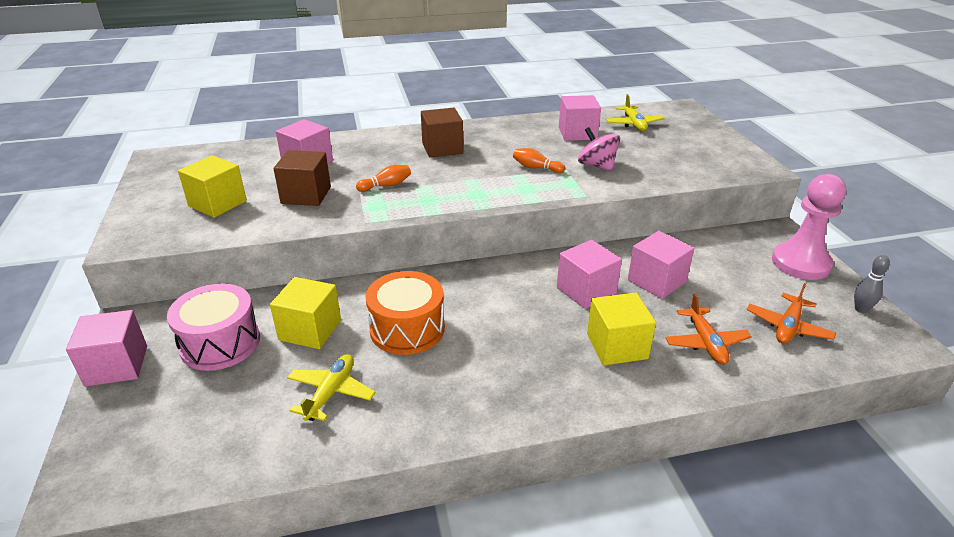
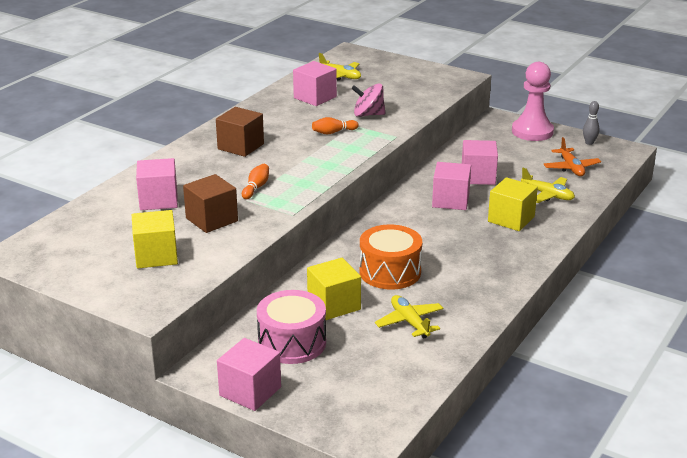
camera: 45 degrees left, 5 degrees down
(705, 343) = (547, 195): orange plane -> yellow plane

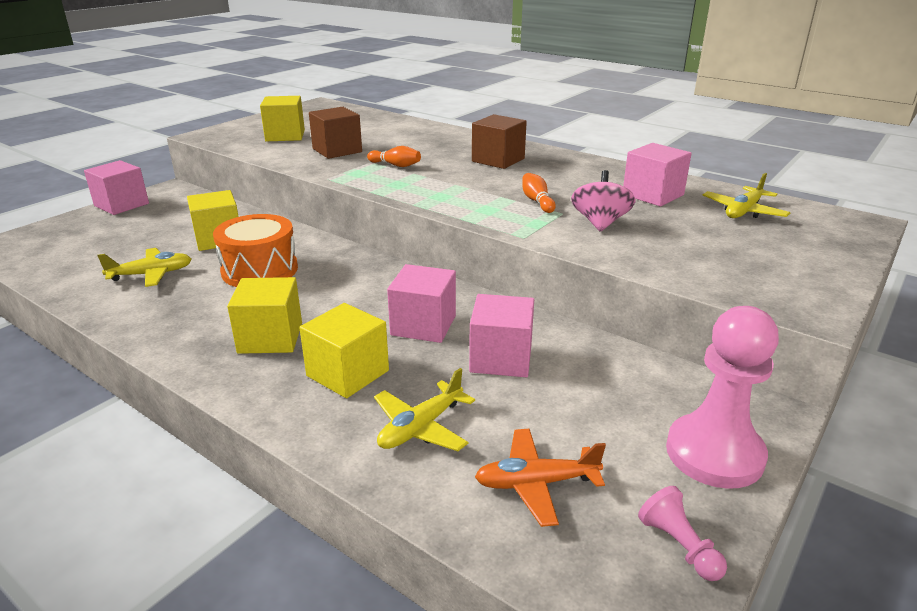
camera: 95 degrees right, 0 degrees up
(158, 200) = (386, 134): pink cube -> none
(292, 343) = (173, 220): pink drum -> none
(484, 250) = (270, 338): none -> yellow cube
(589, 143) = (679, 545): grey bowling pin -> pink pawn

